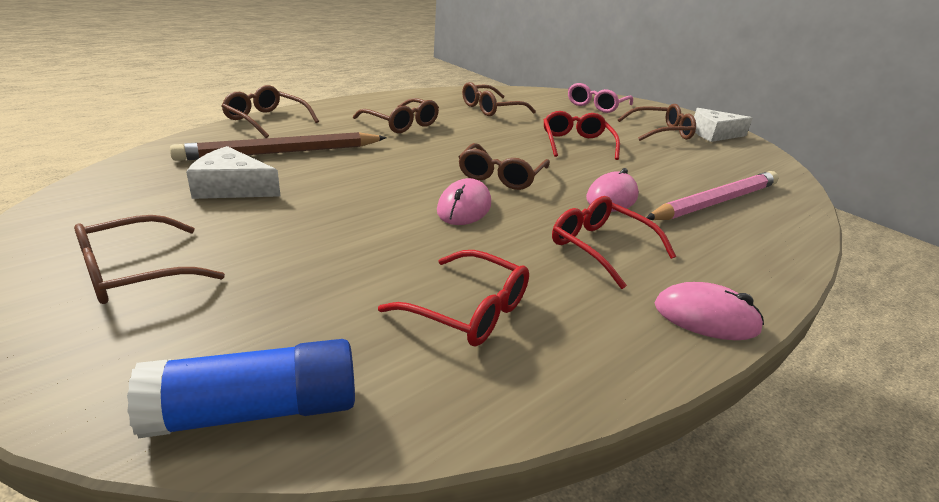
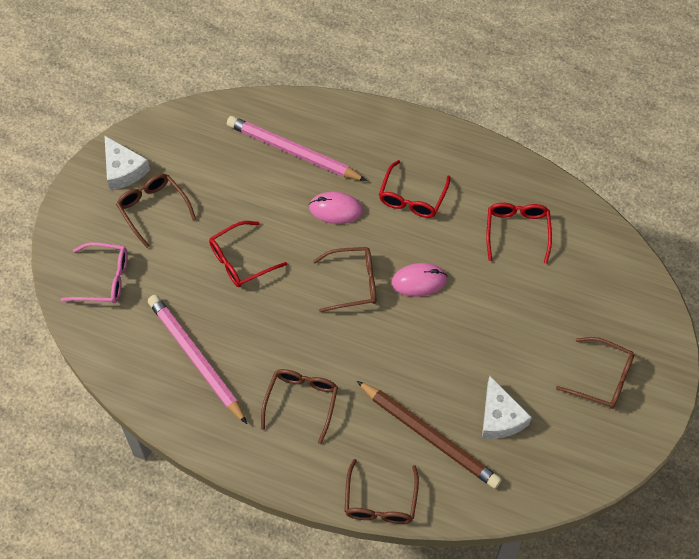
camera: 115 degrees left, 30 degrees up
(256, 411) = (625, 267): blue glue stick -> none
(491, 109) = (196, 358): brown glasses -> pink pencil
(706, 317) = (446, 141): pink mouse -> none

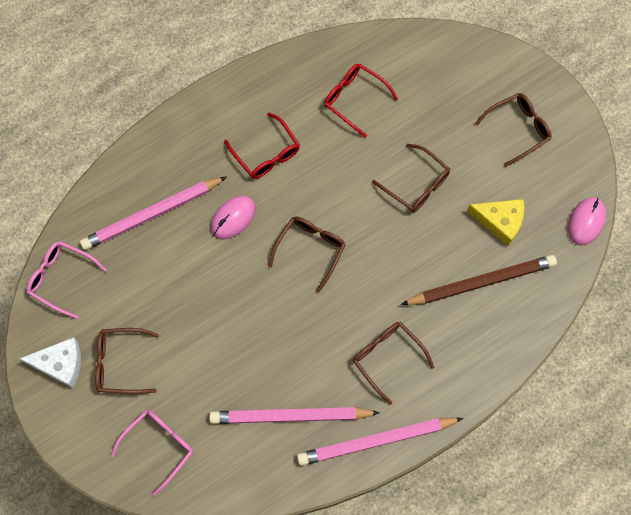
camera: 55 degrees left, 10 degrees up
(193, 126) = (61, 278): none -> pink glasses
(221, 438) = (376, 441): none -> pink pencil
(241, 260) = (225, 323): red glasses -> none
(380, 501) = (510, 354): brown glasses -> brown glasses (416, 184)
(419, 281) = (345, 199): pink mouse -> pink mouse (586, 222)
(500, 417) = (500, 221): white cheese -> yellow cheese

